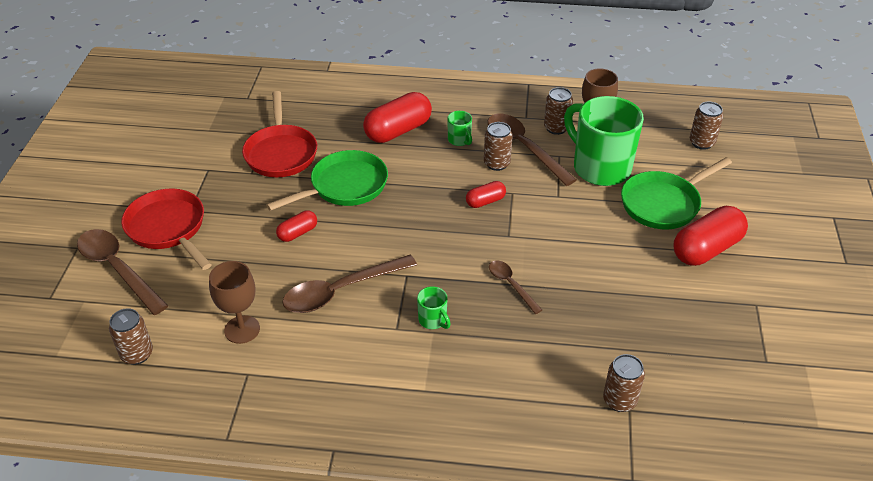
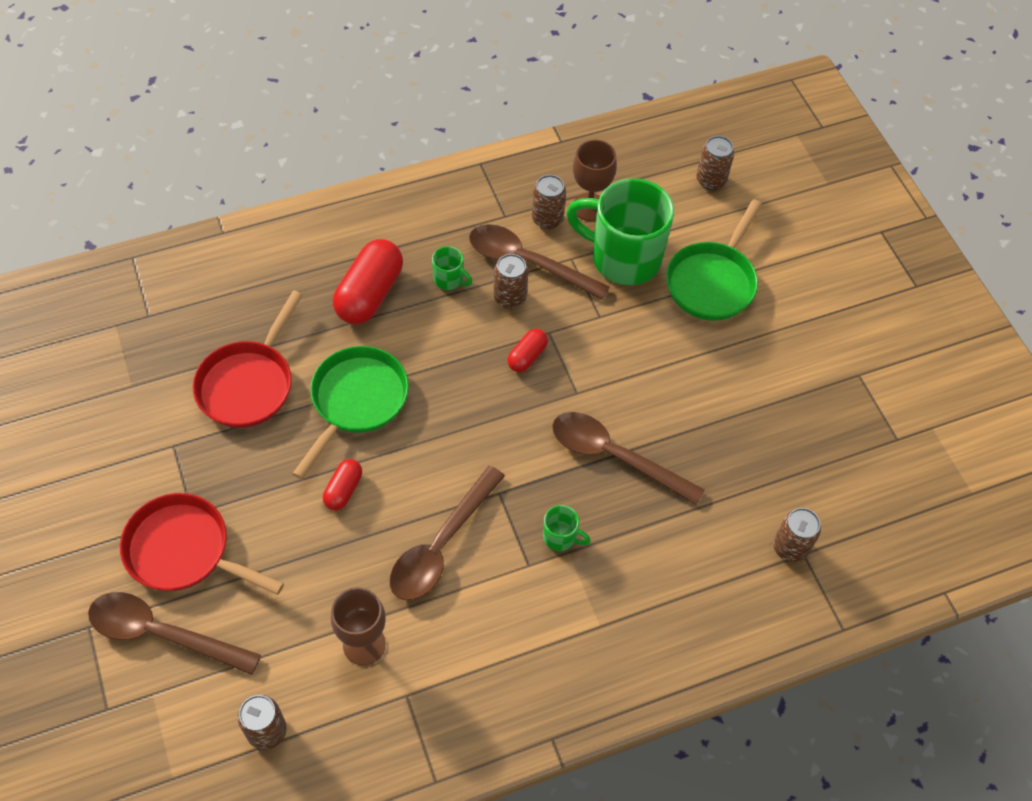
camera: 30 degrees left, 15 degrees up
(281, 153) = (248, 384): red pan -> red pan turned 60 degrees clockwise
(511, 285) = (615, 456): brown spoon -> brown spoon, size x1.83
(706, 249) = (782, 325): red capsule -> none

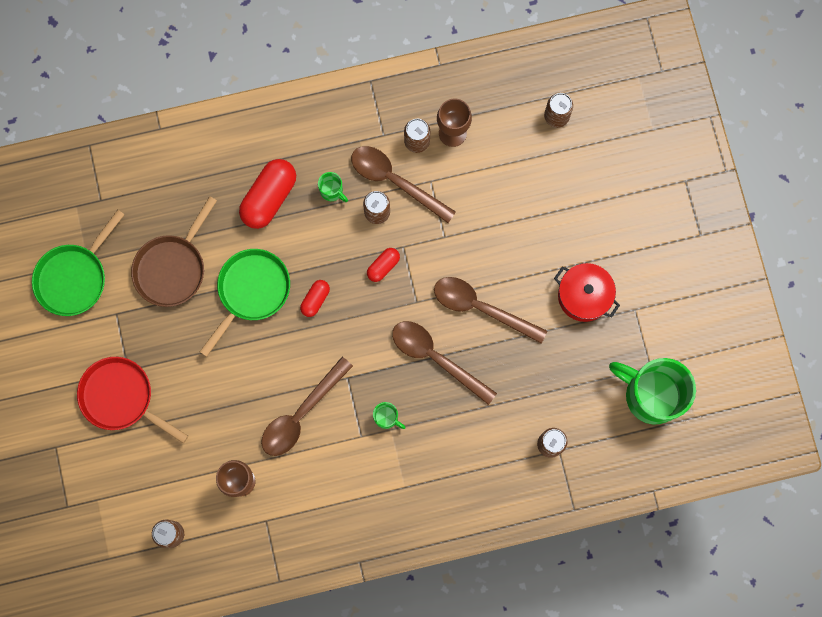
camera: 10 degrees right, 20 degrees up
(163, 634) = (105, 458): brown spoon -> brown spoon (481, 308)
(248, 384) = (172, 268): red pan -> brown pan
(343, 490) = (236, 363): red capsule -> red capsule (315, 300)
(623, 258) = (471, 185): green mug -> green mug (650, 395)
(712, 282) = (538, 214): green pan -> green pan (74, 277)
(791, 365) = (584, 296): none -> red pot

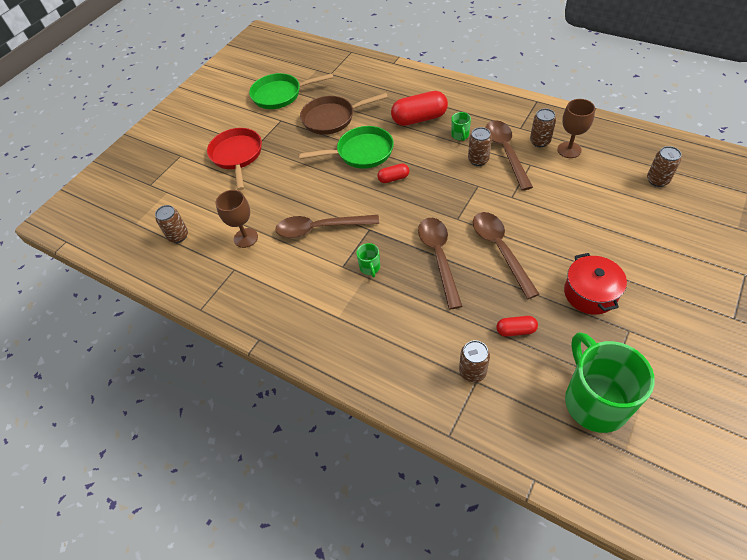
camera: 50 degrees right, 25 degrees down
(383, 266) = (454, 188): red capsule -> red capsule (515, 330)

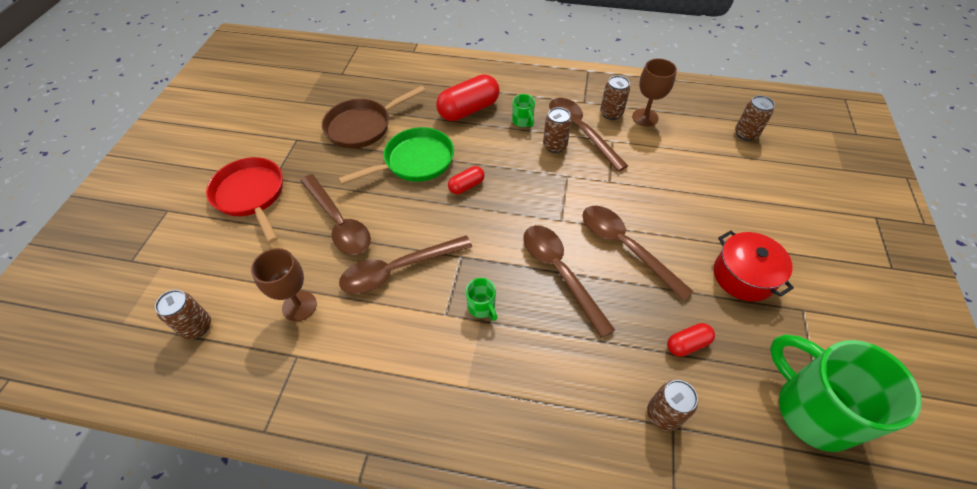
camera: 25 degrees left, 0 degrees up
(280, 95) = (285, 108): green pan -> none
(290, 186) = (338, 222): none -> brown spoon

